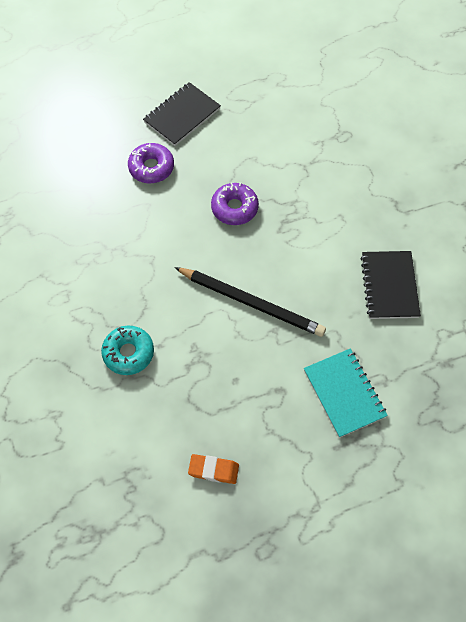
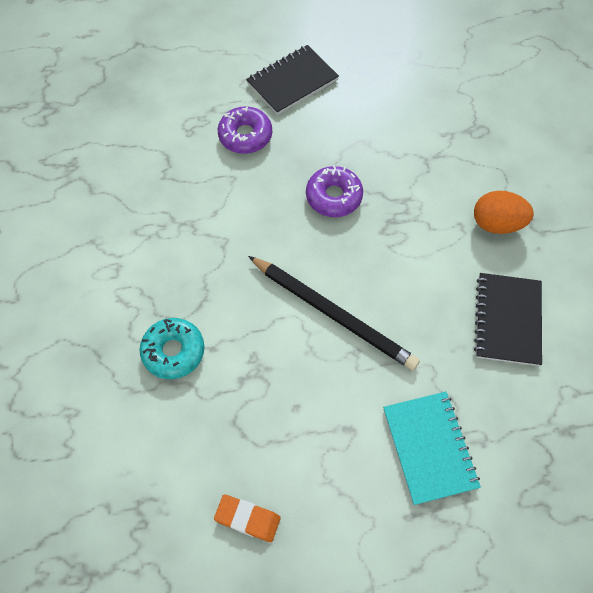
camera: 10 degrees right, 0 degrees up
(369, 211) = (496, 224): none -> orange egg

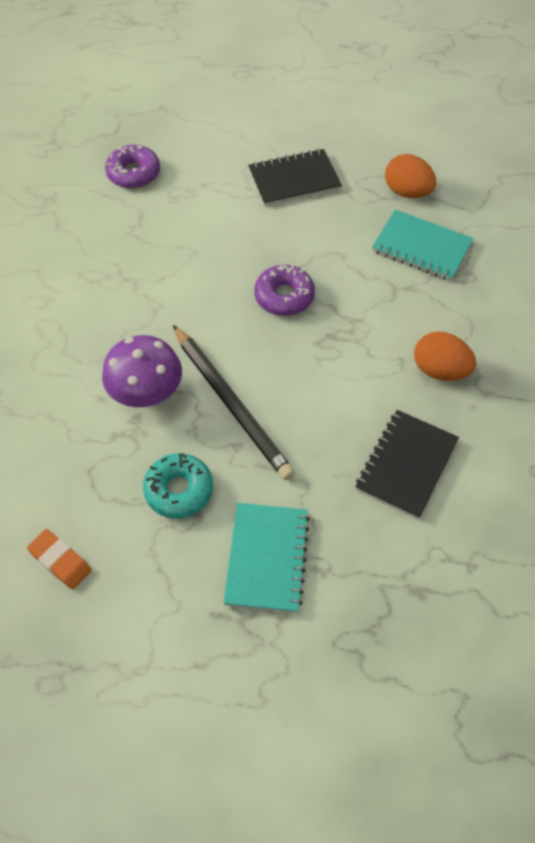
camera: 20 degrees right, 5 degrees down
(173, 351) = (64, 390): turquoise donut -> turquoise donut (179, 490)
(245, 135) = (224, 217): purple donut -> purple donut (133, 173)
(252, 329) = (146, 393): none -> purple mushroom
(396, 66) = (407, 192): none -> orange egg
(431, 115) = (421, 247): none -> turquoise notebook

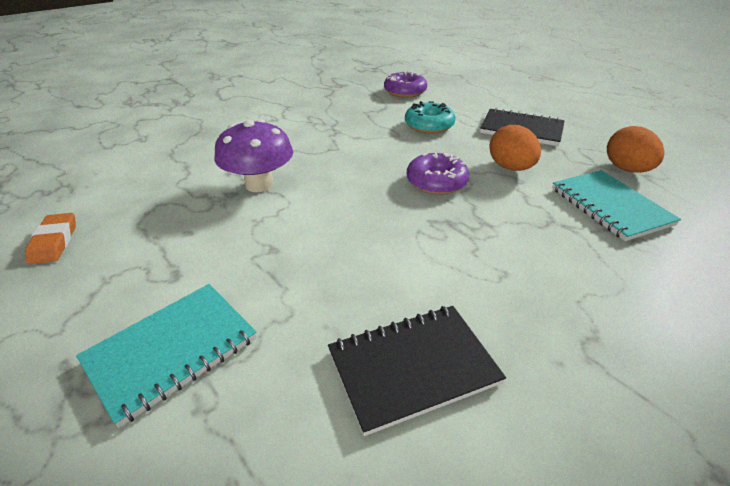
camera: 40 degrees right, 20 degrees down
(179, 490) = (190, 251): turquoise donut -> turquoise donut (429, 125)
(231, 404) = (308, 221): black pencil -> none
(440, 370) = (544, 304): orange egg -> orange egg (510, 168)

